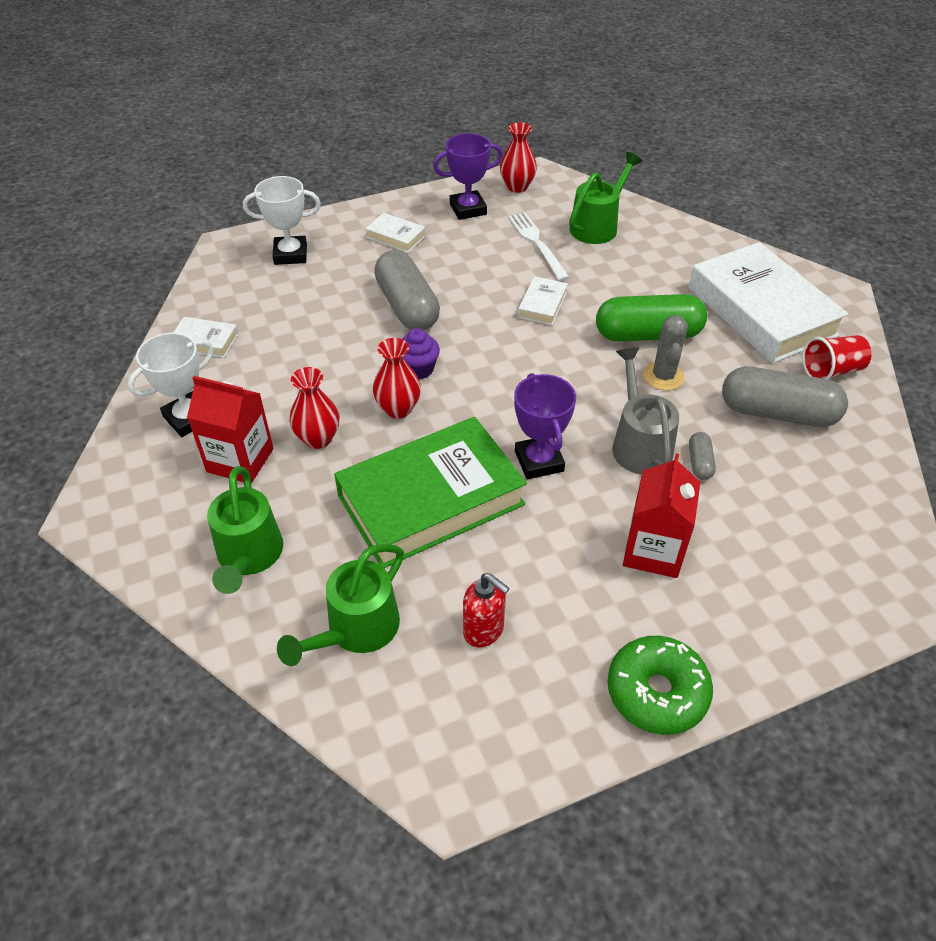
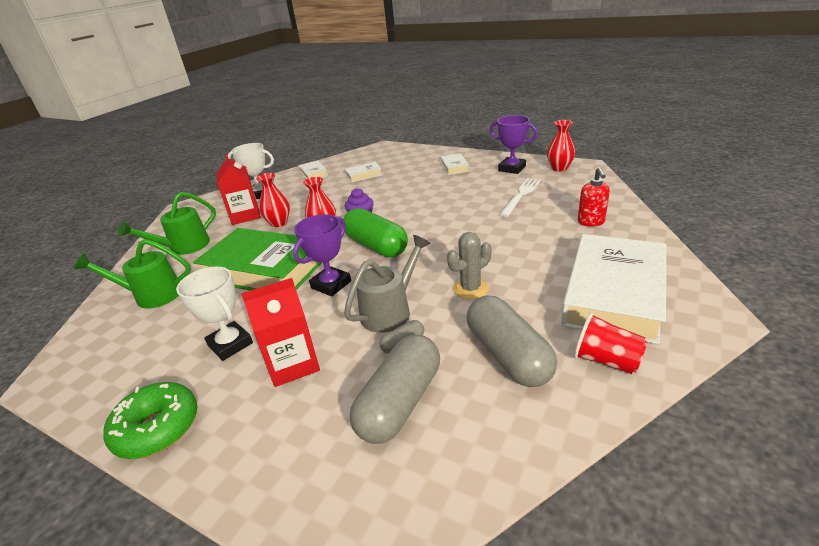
camera: 55 degrees right, 15 degrees down
(290, 254) = (399, 158): white trophy -> white trophy (230, 344)
(407, 306) = (405, 194): grey capsule -> grey capsule (400, 402)
(484, 630) = (175, 333): red soap dispenser -> red soap dispenser (591, 222)
(542, 305) = (469, 222): white book -> white book (364, 175)
(598, 226) = (576, 201): green watering can -> none
(648, 334) = (503, 264): green capsule -> green capsule (376, 246)

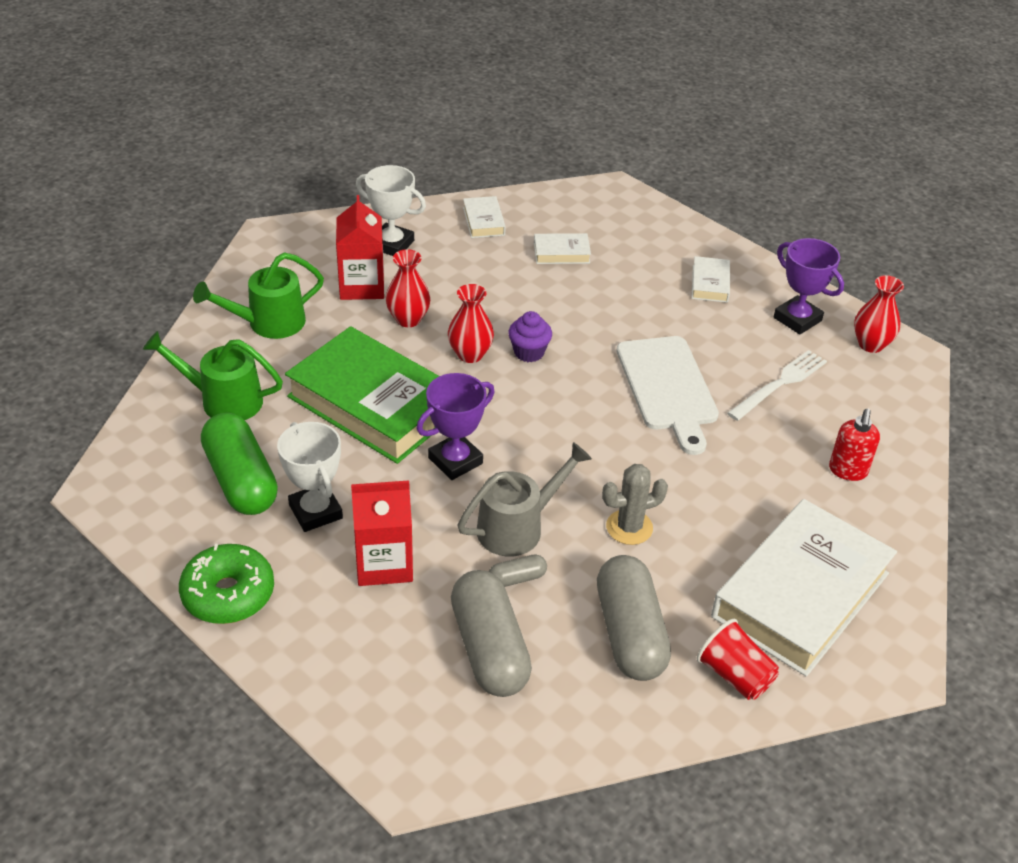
camera: 10 degrees right, 10 degrees up
(376, 246) = (534, 412): green capsule -> green capsule (241, 480)
(400, 402) = (489, 648): grey capsule -> grey capsule turned 60 degrees counterclockwise
(456, 213) = (668, 388): none -> white cutting board

